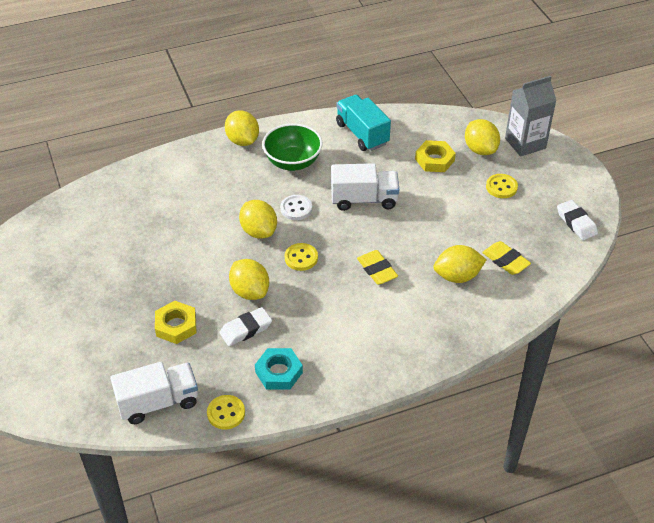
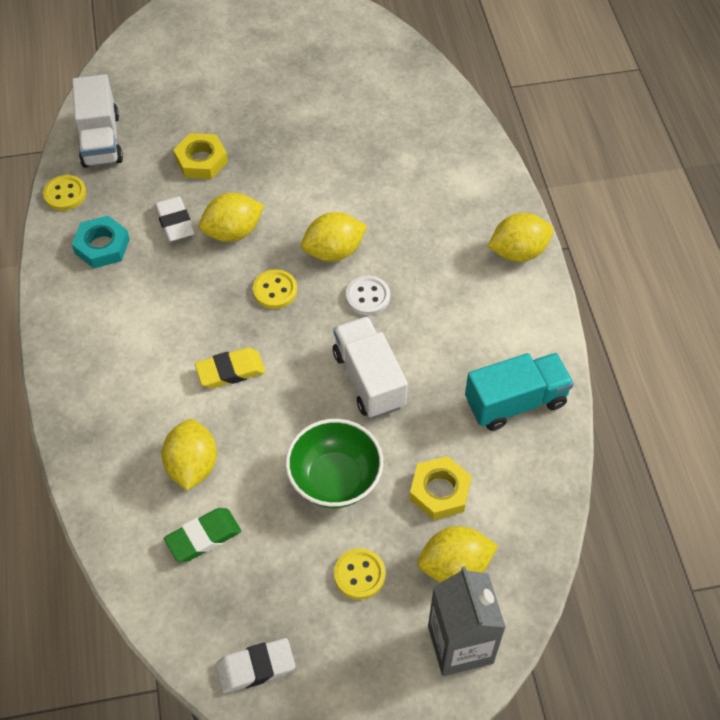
camera: 100 degrees right, 10 degrees up
(293, 162) = (464, 305): green bowl -> green bowl (335, 480)
(364, 200) = (369, 379): white truck -> white truck turned 150 degrees clockwise
(505, 261) = (203, 537): yellow eraser -> green eraser

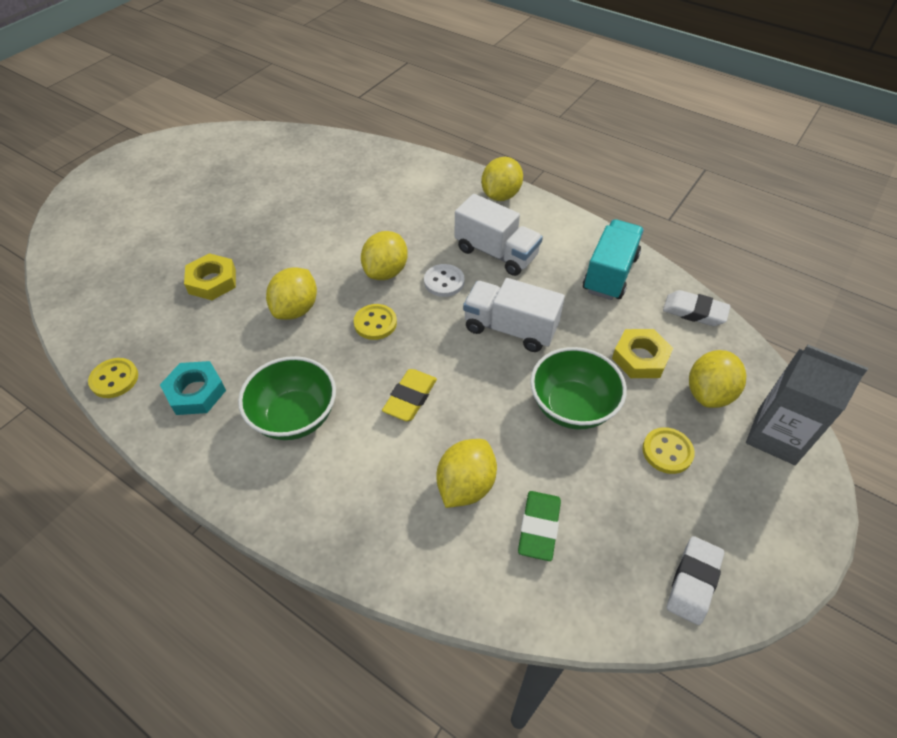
camera: 45 degrees left, 5 degrees down
(101, 140) = (103, 321): white truck -> white truck (496, 253)
(142, 318) = (295, 416): none -> green bowl
(175, 222) = (240, 334): white eraser -> white eraser (694, 312)
(192, 466) = (465, 485): yellow lemon -> yellow lemon turned 75 degrees clockwise

